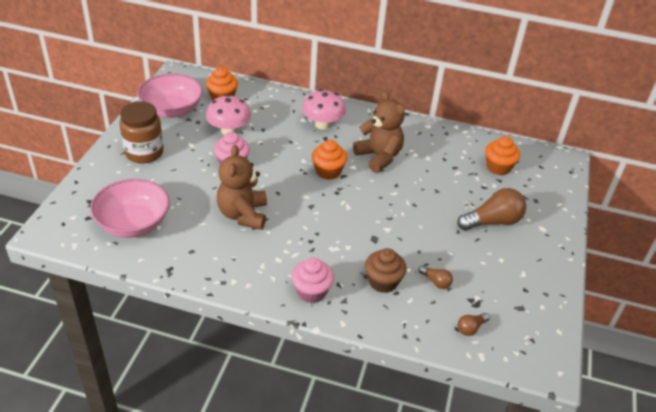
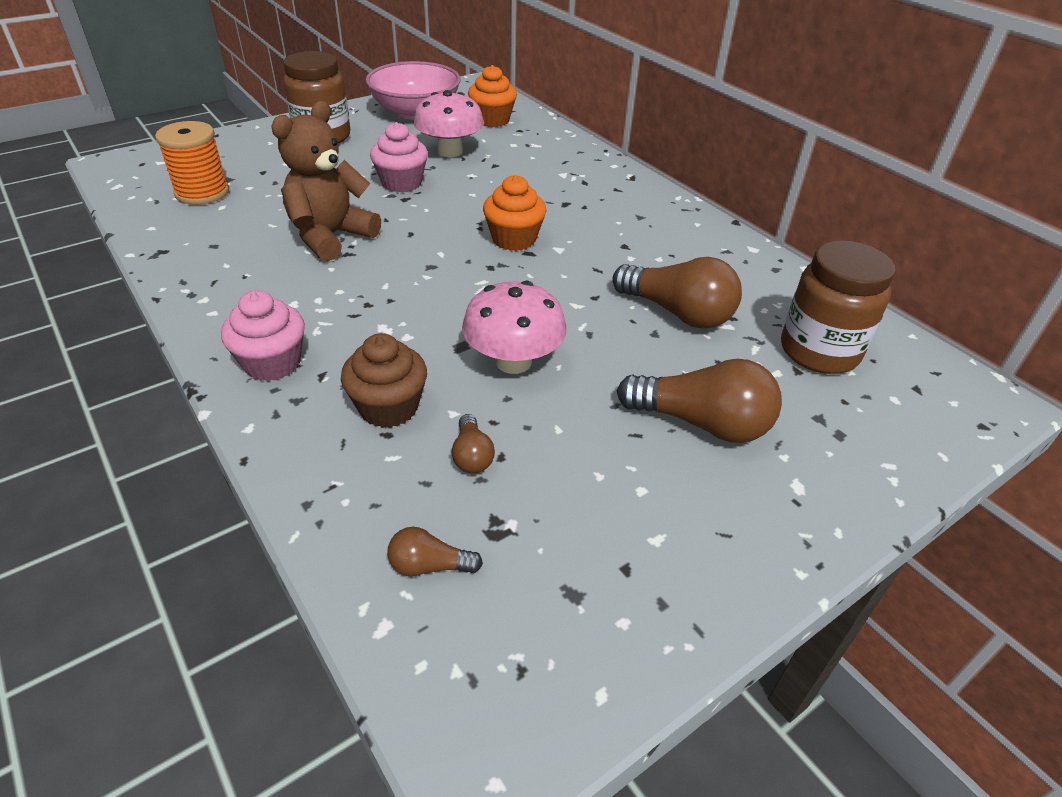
camera: 40 degrees right, 0 degrees up
(133, 224) = (202, 192): pink bowl -> orange spool
(322, 124) = (584, 188): pink mushroom -> pink mushroom (513, 361)
(379, 157) = (616, 253): brown teddy bear -> none
(435, 176) = (678, 313): none -> brown light bulb
(498, 167) = (819, 351): orange cupcake -> brown jar

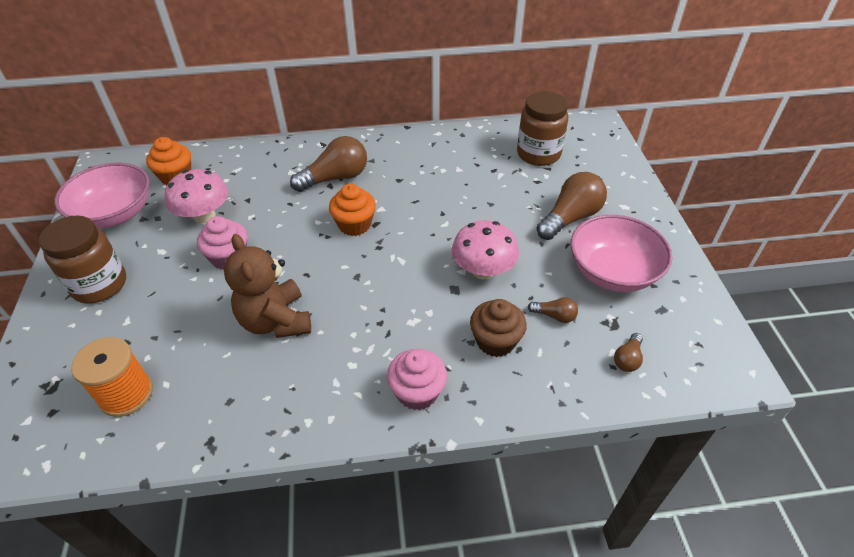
camera: 60 degrees left, 5 degrees up
(616, 504) = (612, 272): none -> pink bowl
(678, 313) = (478, 187): brown light bulb -> brown light bulb (335, 178)

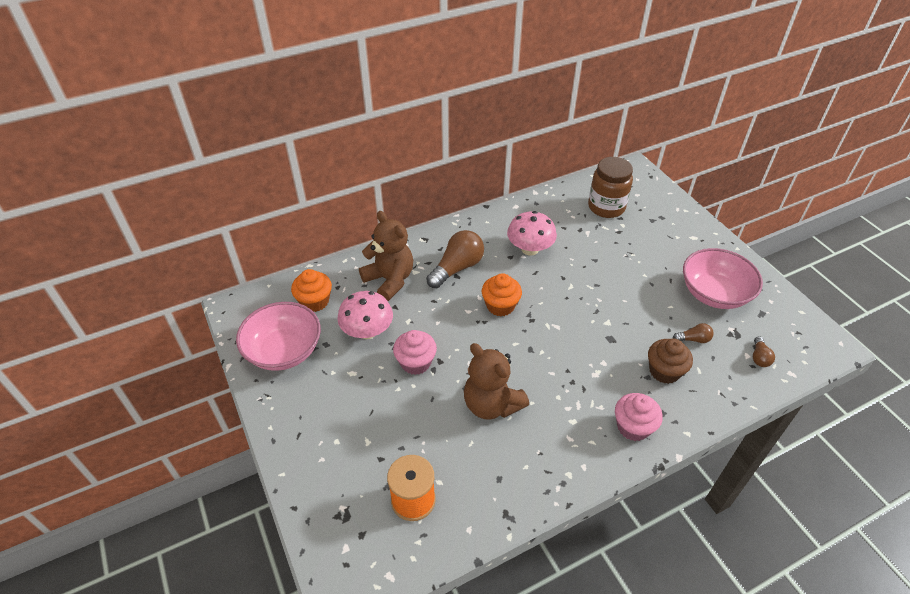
camera: 20 degrees left, 0 degrees up
(99, 285) = (320, 418): brown jar -> none
(260, 174) = (390, 280): none -> brown teddy bear
(483, 270) = (622, 317): pink mushroom -> pink mushroom (530, 249)
(570, 218) = (660, 257): brown light bulb -> none

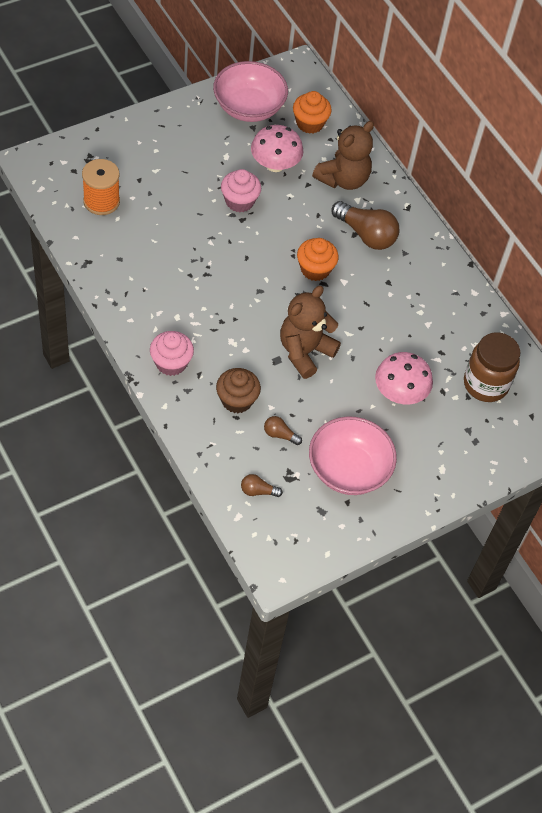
camera: 80 degrees right, 10 degrees up
(491, 404) = (194, 256): brown teddy bear -> brown teddy bear (305, 352)
(530, 249) = (402, 300): pink mushroom -> pink mushroom (400, 393)
(693, 339) = (280, 435): brown light bulb -> brown light bulb turned 120 degrees clockwise

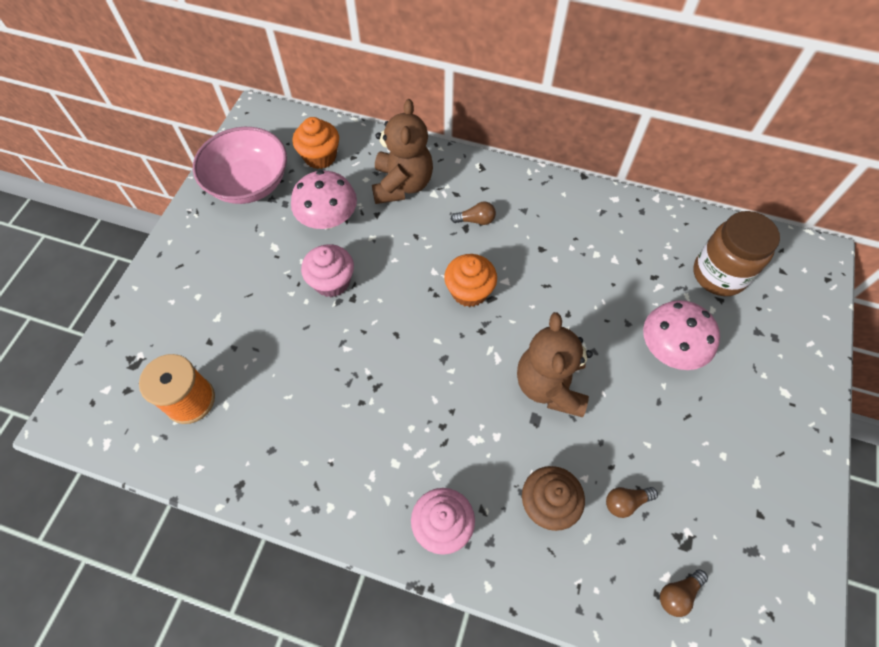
camera: 35 degrees left, 5 degrees up
(348, 469) = (721, 476): pink bowl -> none
(366, 235) = (476, 220): brown light bulb -> brown light bulb, size x0.49

